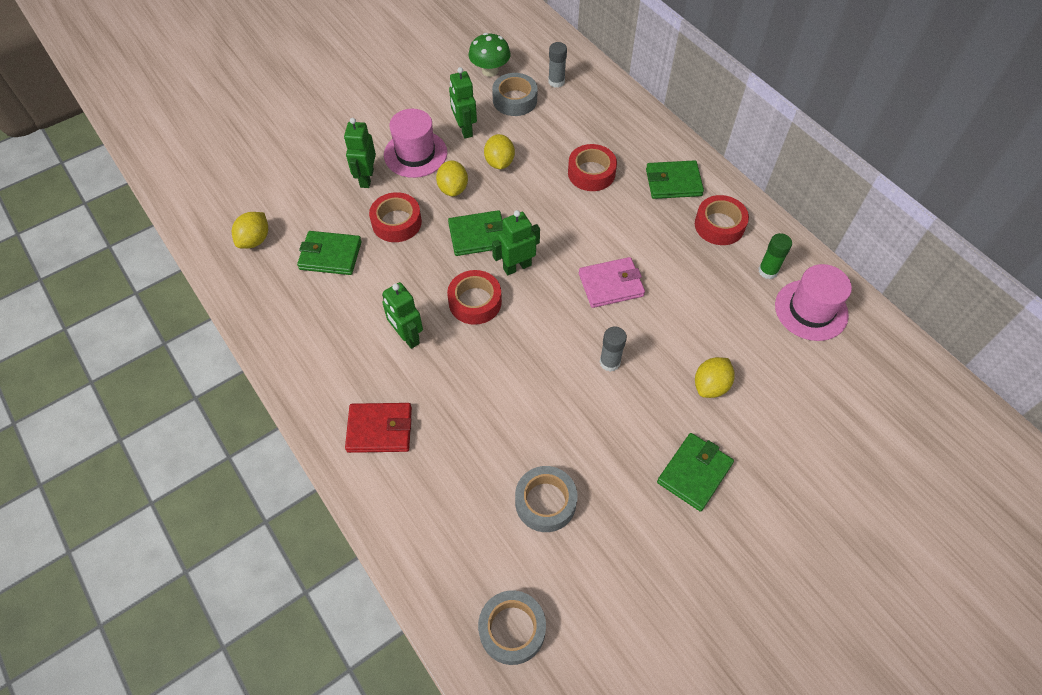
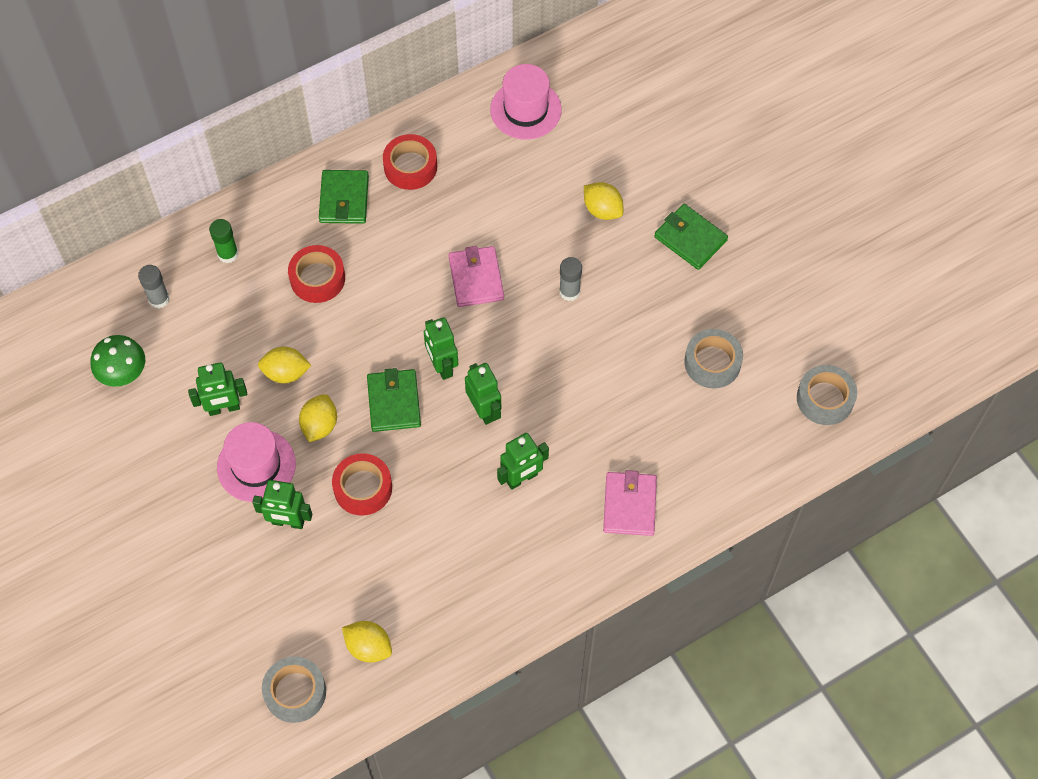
camera: 85 degrees left, 5 degrees up
(330, 255) = (402, 560): green wallet -> none
(380, 429) = (629, 505): red wallet -> pink wallet
(453, 189) = (319, 425): yellow lemon -> yellow lemon turned 75 degrees counterclockwise
(475, 302) = (484, 410): red tape -> green robot
(515, 100) = (183, 348): grey tape -> grey tape (295, 692)
(767, 271) = (475, 135): green glue stick -> green glue stick (228, 254)

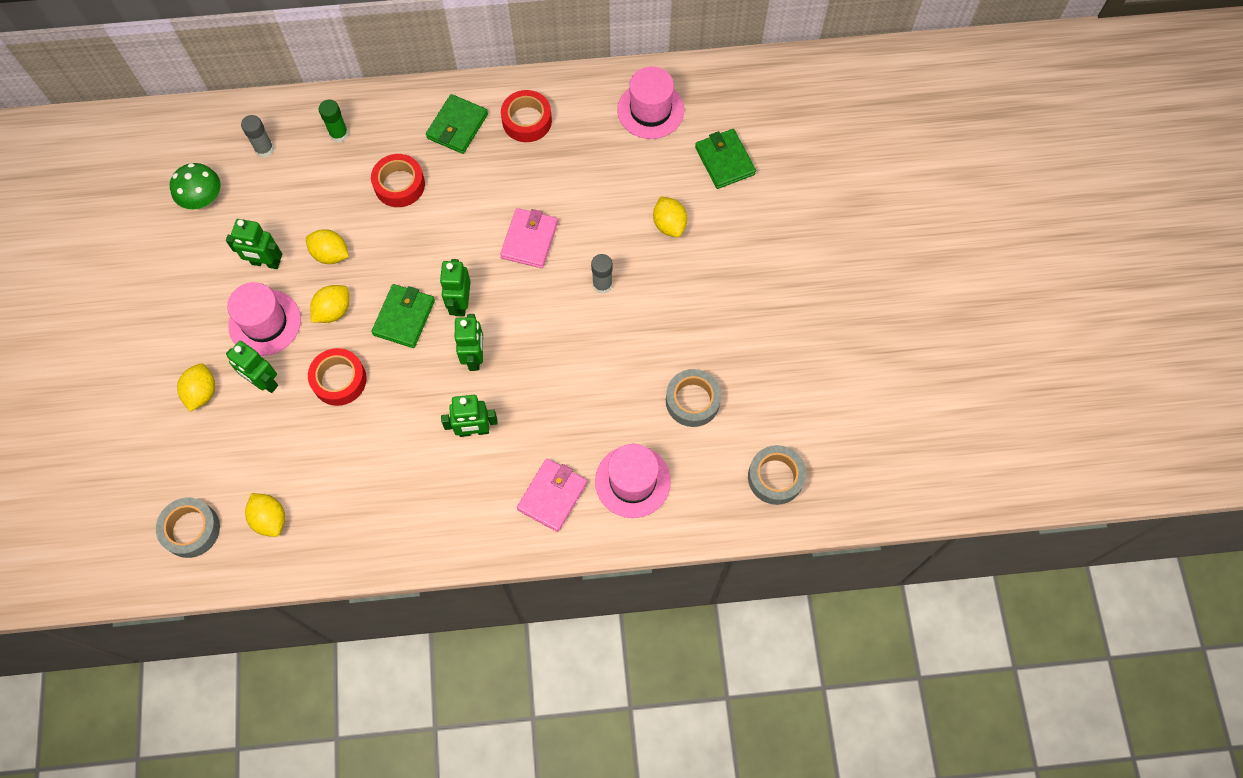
camera: 25 degrees right, 5 degrees up
(230, 559) = (202, 393): none -> yellow lemon
(690, 238) = (732, 282): green wallet -> green wallet (725, 161)
(697, 459) = (632, 481): none -> pink hat

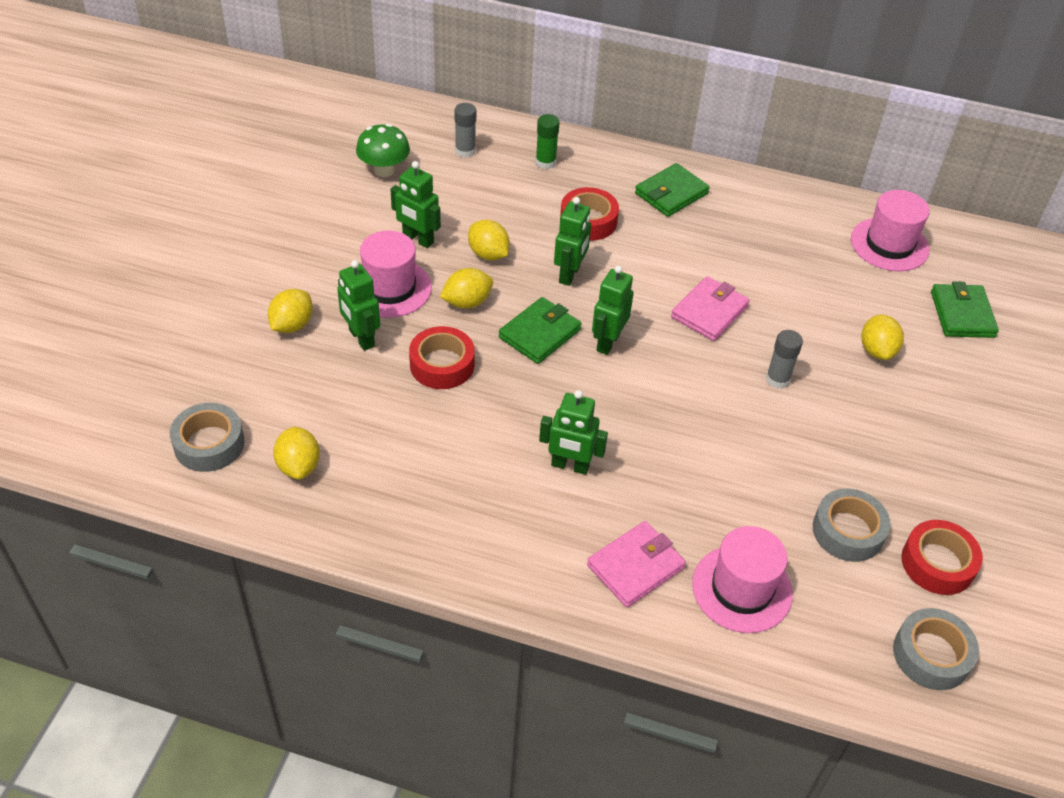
camera: 20 degrees right, 20 degrees down
(474, 357) = (602, 396): green robot -> green robot (570, 274)
(527, 121) = (748, 211): red tape -> red tape (937, 563)

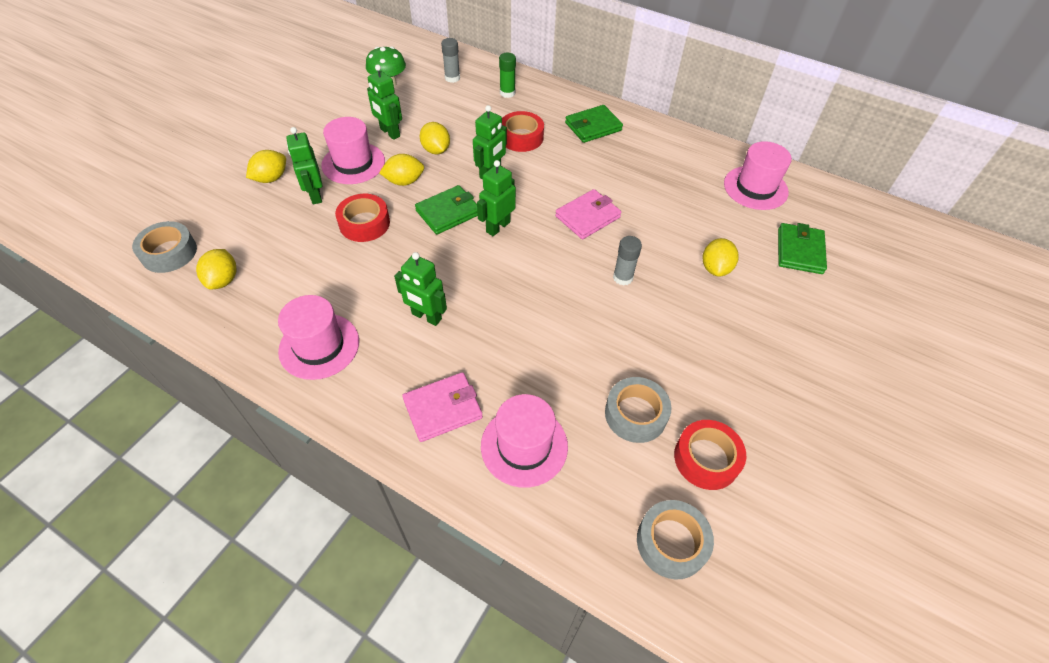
camera: 15 degrees right, 5 degrees up
(458, 523) = (319, 346): none -> pink hat

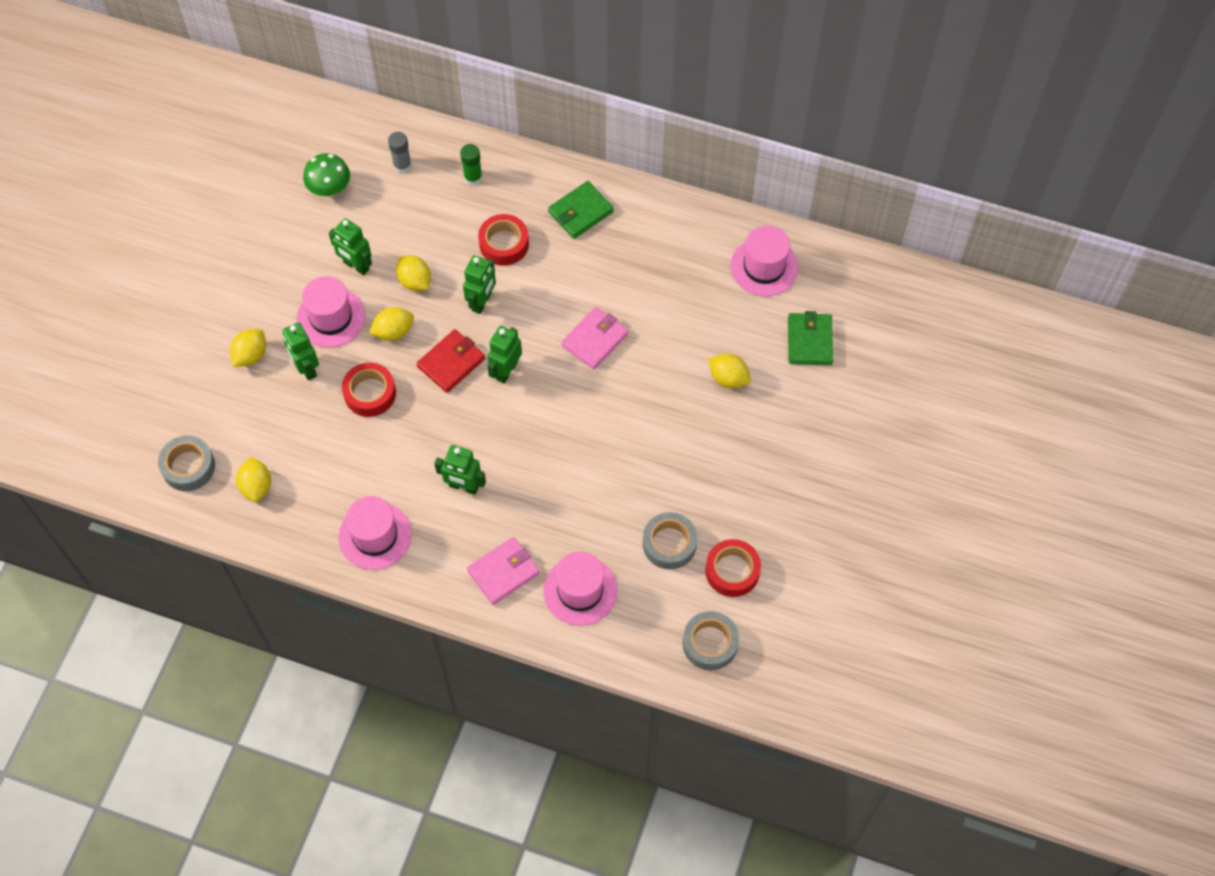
camera: 10 degrees left, 10 degrees up
(448, 212) = (451, 363): green wallet -> red wallet
(623, 277) = (640, 407): grey glue stick -> none
(715, 268) = (728, 378): yellow lemon -> yellow lemon turned 60 degrees counterclockwise

